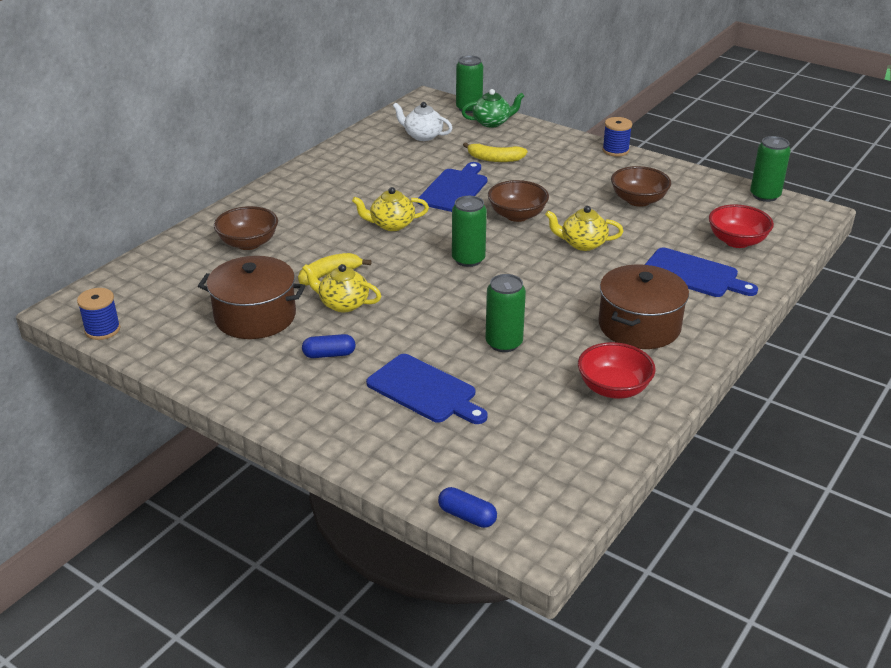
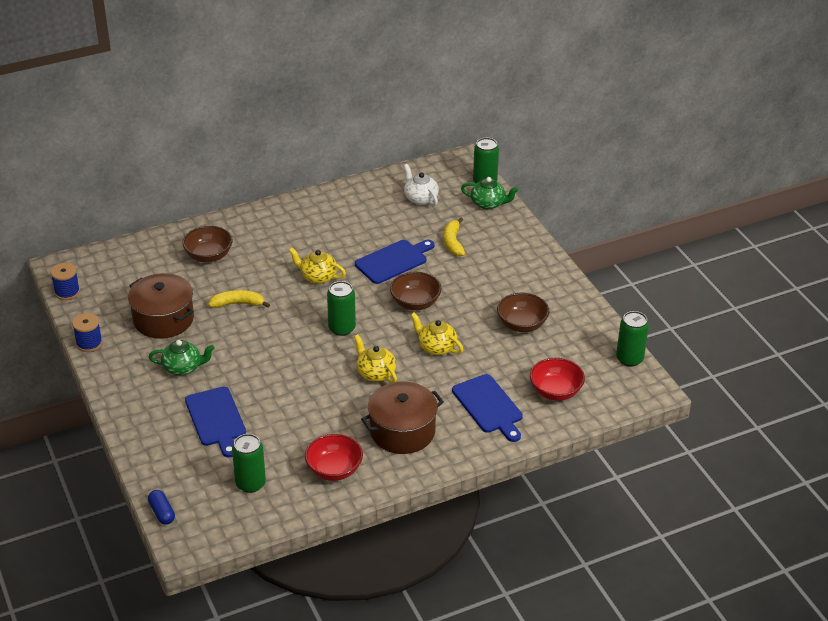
camera: 30 degrees right, 5 degrees up
(329, 354) = (183, 367): blue capsule -> green teapot
(343, 304) = (225, 332): yellow teapot -> yellow teapot (375, 373)
(495, 159) = (453, 242): yellow banana -> yellow banana turned 45 degrees clockwise
(504, 343) = (299, 406): green can -> green can (250, 483)
(615, 150) = (558, 269): blue spool -> blue spool (89, 343)

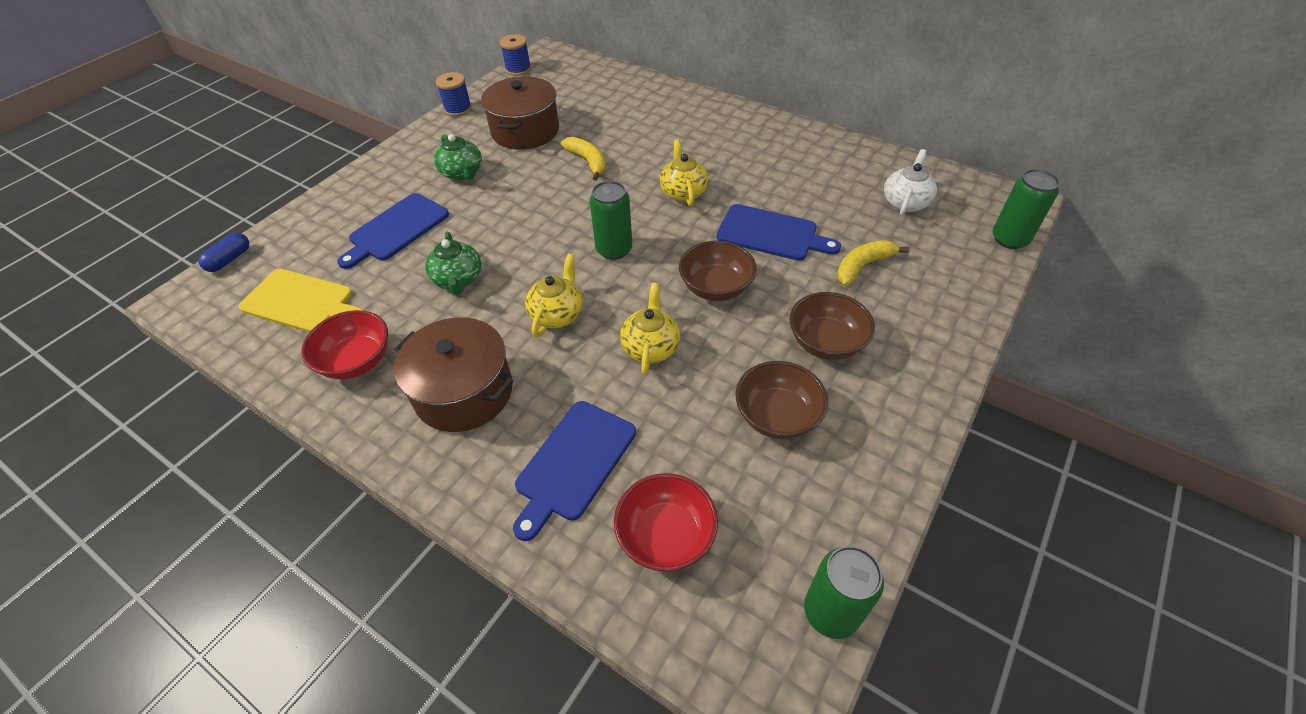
camera: 60 degrees right, 10 degrees up
(209, 256) = (642, 113): brown bowl -> brown bowl (826, 342)
(250, 483) = (301, 302): green can -> yellow cutting board
(488, 203) = (974, 262): green teapot -> green teapot (458, 279)

